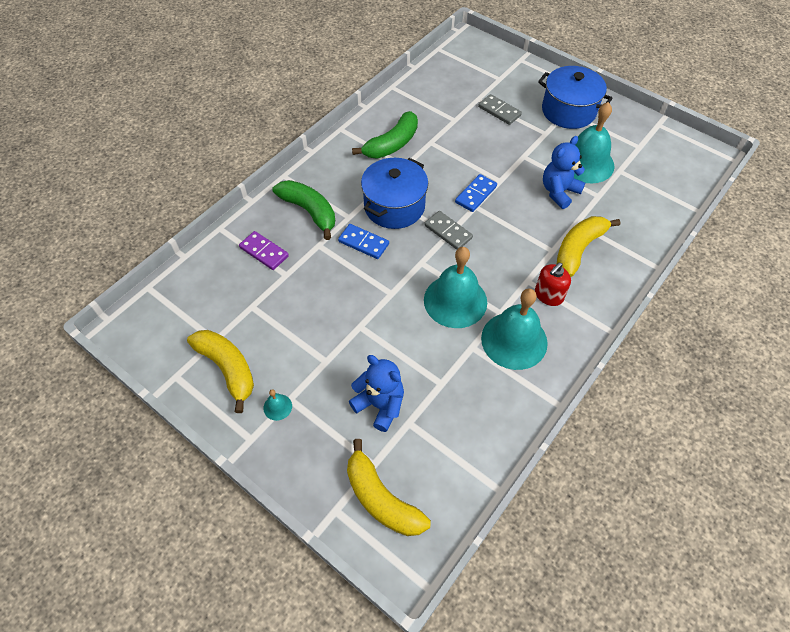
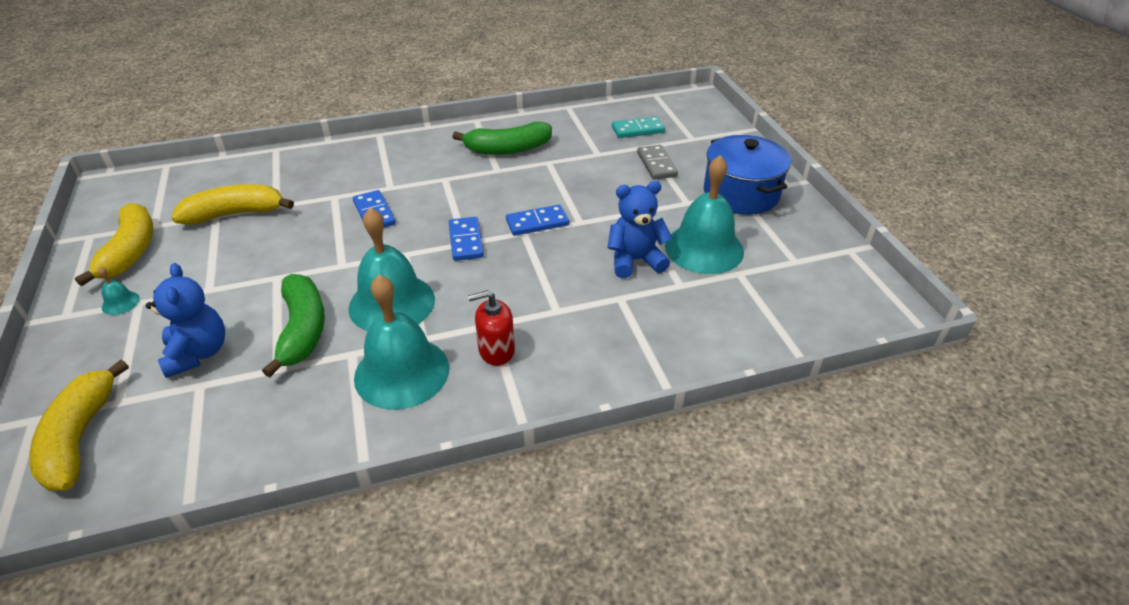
camera: 35 degrees right, 15 degrees down
(264, 252) = (283, 181): purple domino -> none
(309, 211) = (362, 168): green banana -> green banana (303, 330)
(394, 206) = (442, 197): blue pot -> none
(448, 232) = (466, 241): grey domino -> blue domino
(459, 86) = (638, 130): none -> turquoise domino
(578, 249) = (590, 324): yellow banana -> yellow banana (235, 214)

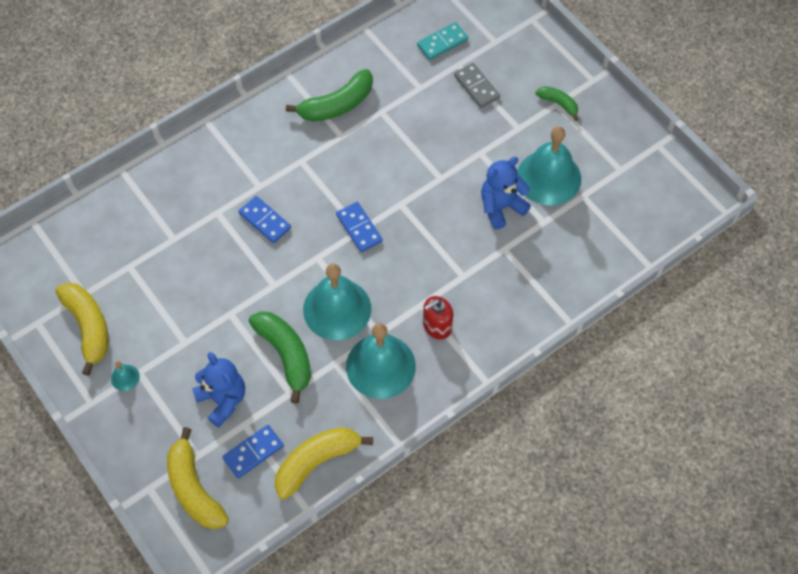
camera: 20 degrees left, 20 degrees up
(235, 214) = (145, 259): yellow banana -> yellow banana (316, 462)
(537, 223) = (406, 190): blue domino -> blue domino (253, 452)
(741, 194) = (558, 104): blue pot -> green banana

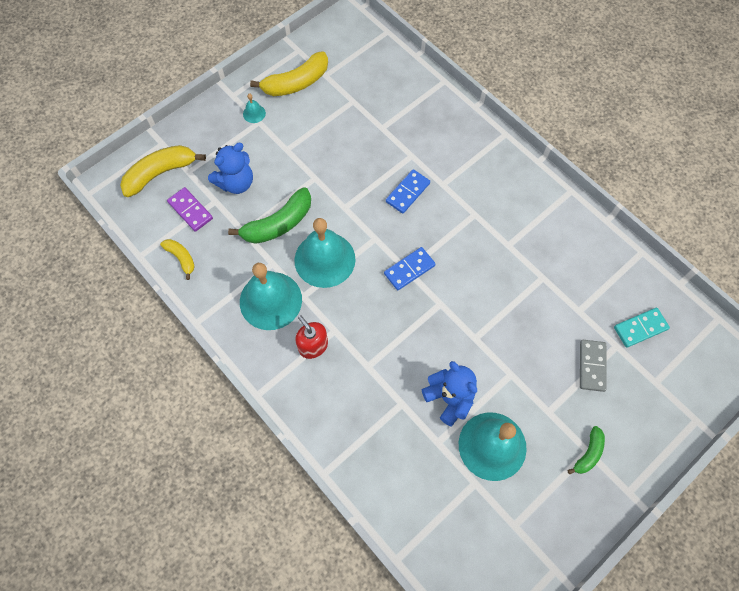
camera: 85 degrees right, 5 degrees up
(253, 452) = (190, 210): blue domino -> purple domino
(316, 462) = (181, 258): yellow banana -> yellow banana, size x0.55
(337, 105) = (542, 237): green banana -> none
(442, 43) = (640, 328): turquoise domino -> turquoise domino turned 75 degrees counterclockwise
(476, 87) = (592, 366): grey domino -> grey domino turned 45 degrees counterclockwise

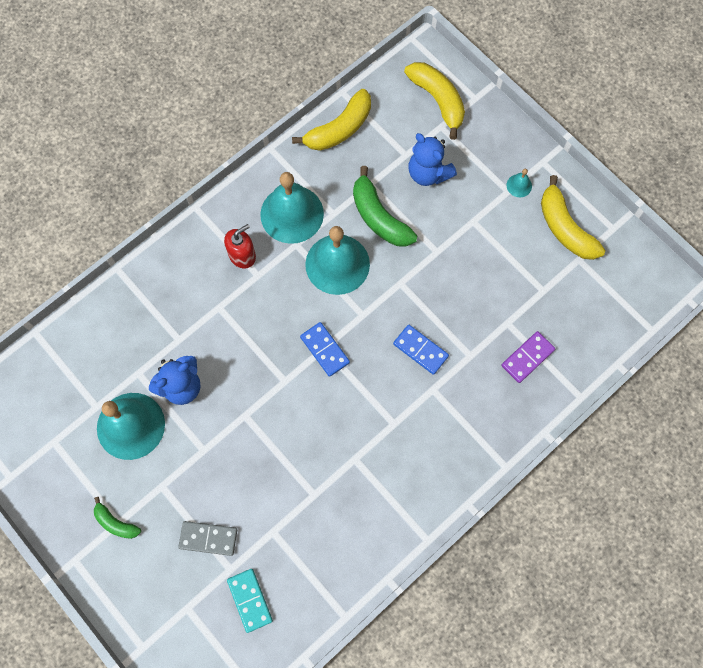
camera: 90 degrees right, 5 degrees up
(181, 258) = (339, 129): yellow banana -> yellow banana, size x1.82
(190, 210) = (394, 132): purple domino -> purple domino (527, 357)

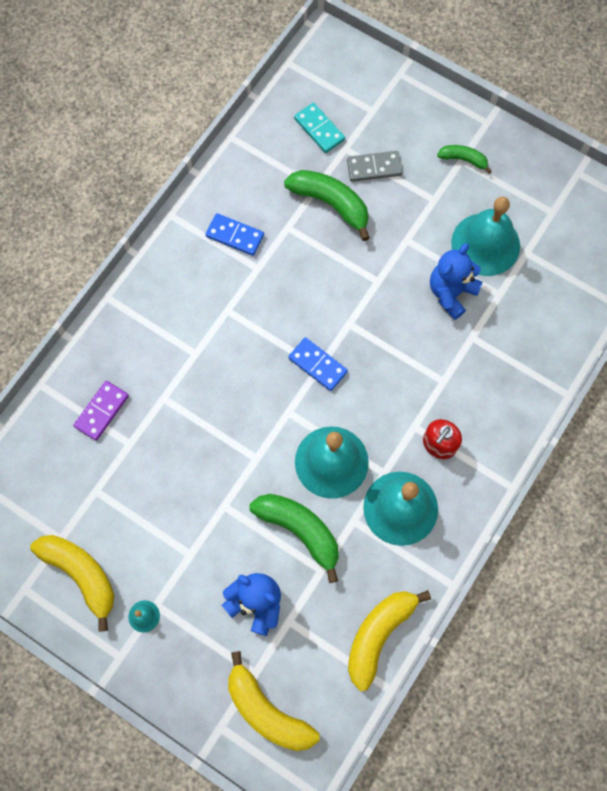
camera: 165 degrees right, 0 degrees up
(264, 509) = (331, 204): none -> green banana
(420, 350) = (217, 390): blue domino -> blue domino (235, 236)

